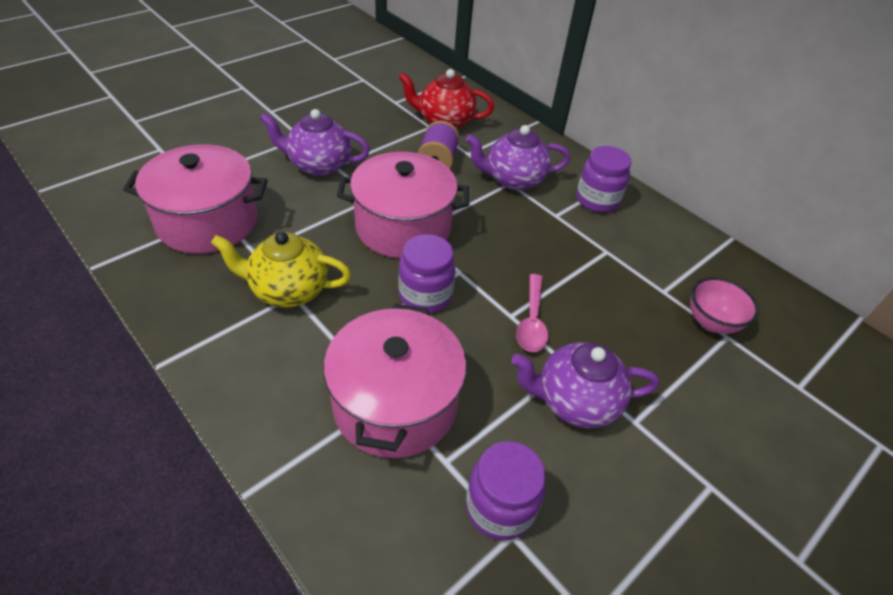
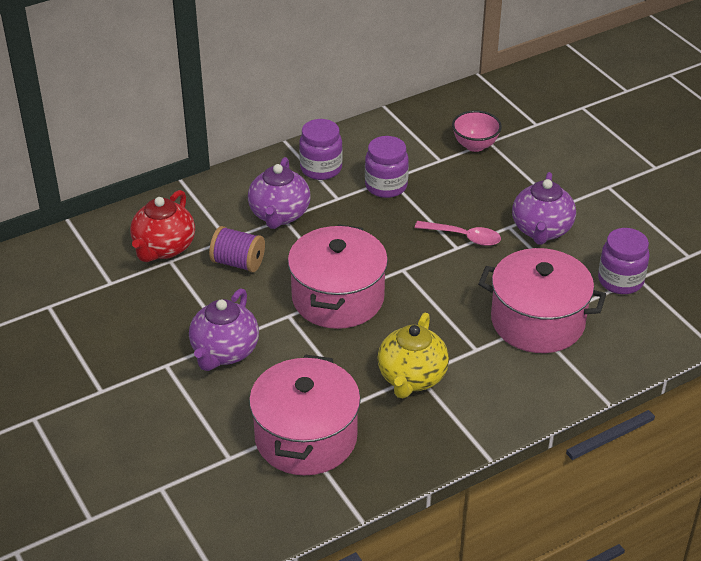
camera: 75 degrees left, 5 degrees down
(425, 295) = (428, 293): purple jar -> purple jar (386, 186)

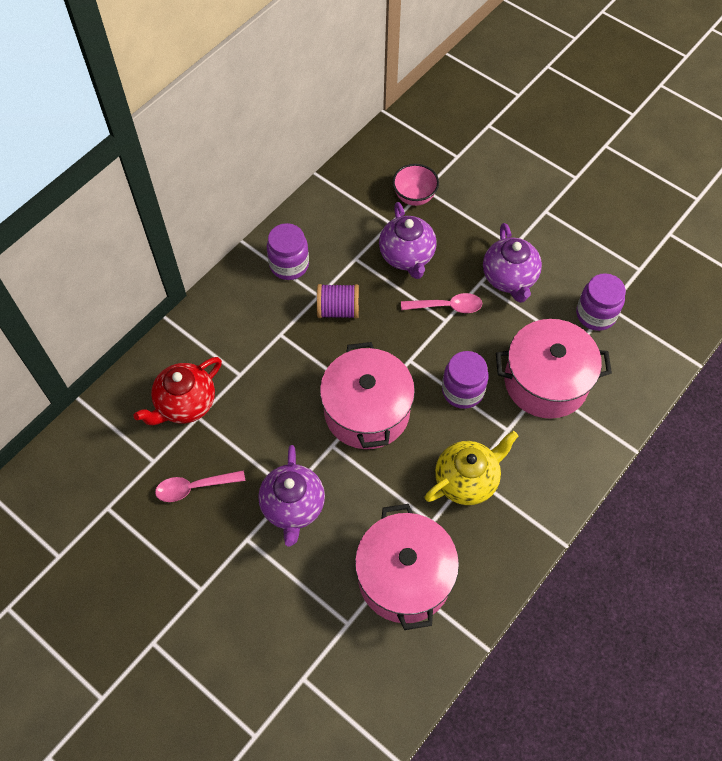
camera: 20 degrees left, 20 degrees up
(138, 312) = (194, 487): none -> pink spoon
(164, 248) = (185, 404): red teapot -> red teapot turned 45 degrees clockwise
(238, 263) = (261, 399): purple spool -> purple spool (338, 310)
(279, 215) = (274, 331): purple teapot -> purple teapot (407, 256)
(386, 186) = (356, 268): purple jar -> purple jar (462, 391)
(412, 378) = (467, 480): yellow teapot -> yellow teapot turned 120 degrees counterclockwise

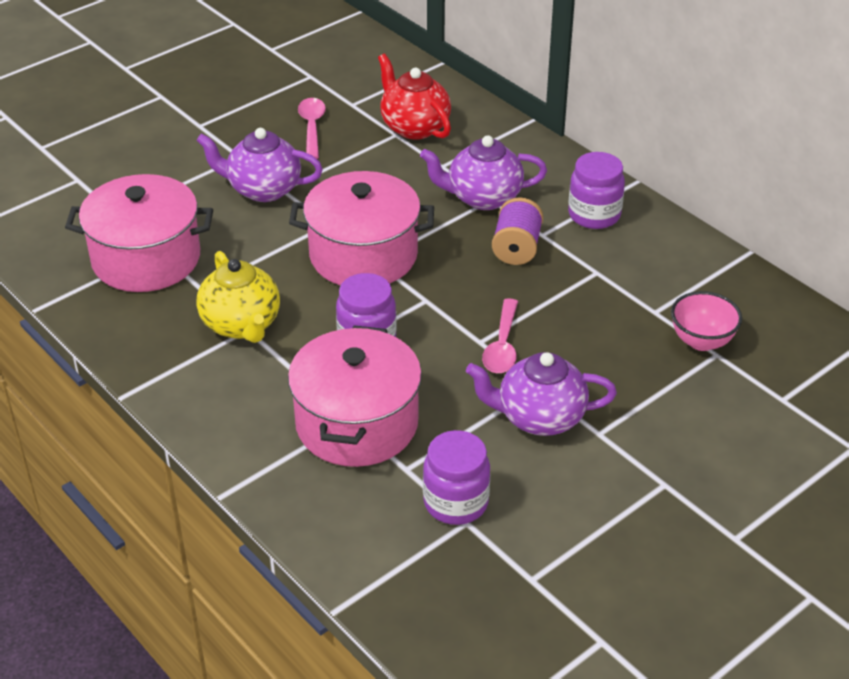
camera: 100 degrees right, 20 degrees down
(407, 256) = (594, 320): purple teapot -> purple teapot (483, 198)

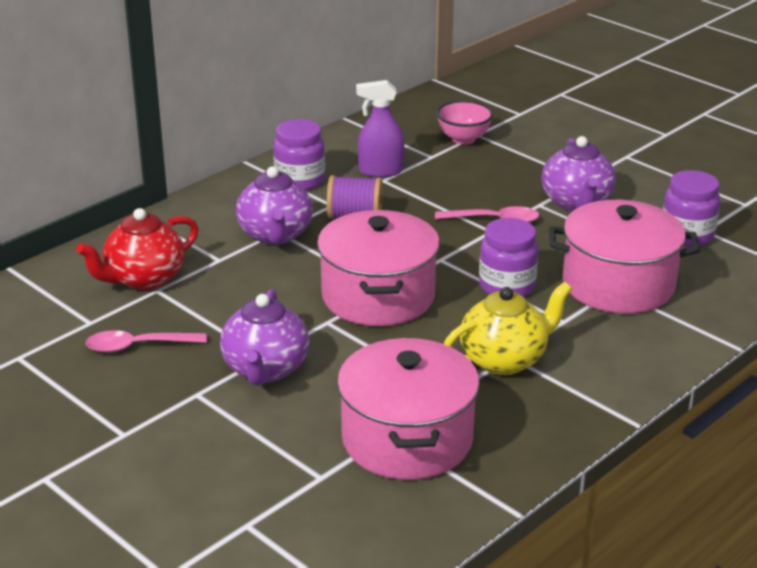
camera: 95 degrees left, 10 degrees down
(617, 271) = (380, 171): none -> purple spray bottle

